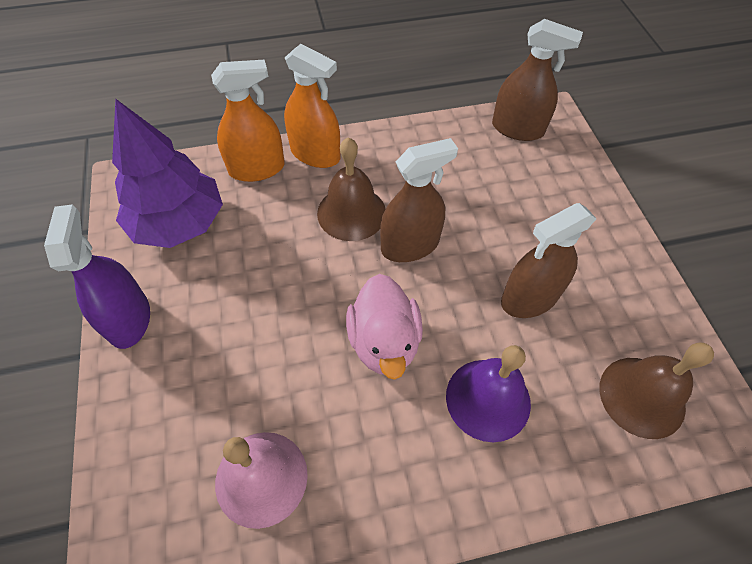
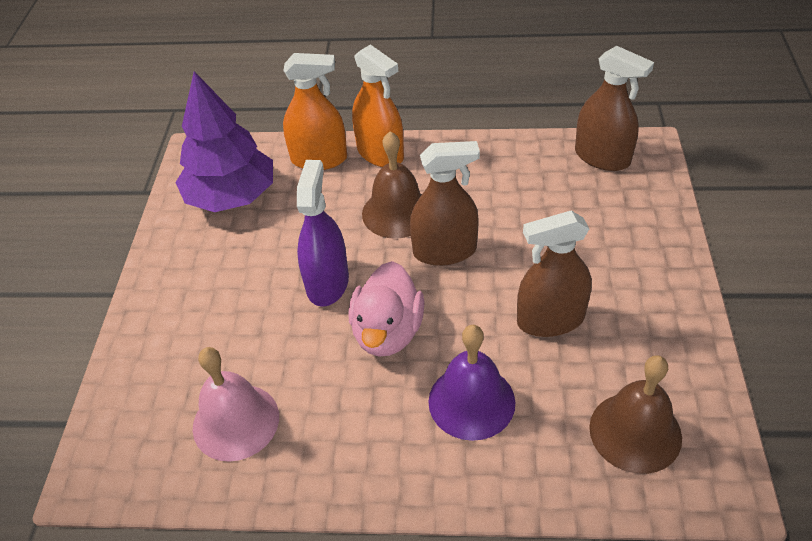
camera: 20 degrees right, 10 degrees down
(128, 319) = (163, 270): purple spray bottle -> purple spray bottle (327, 283)

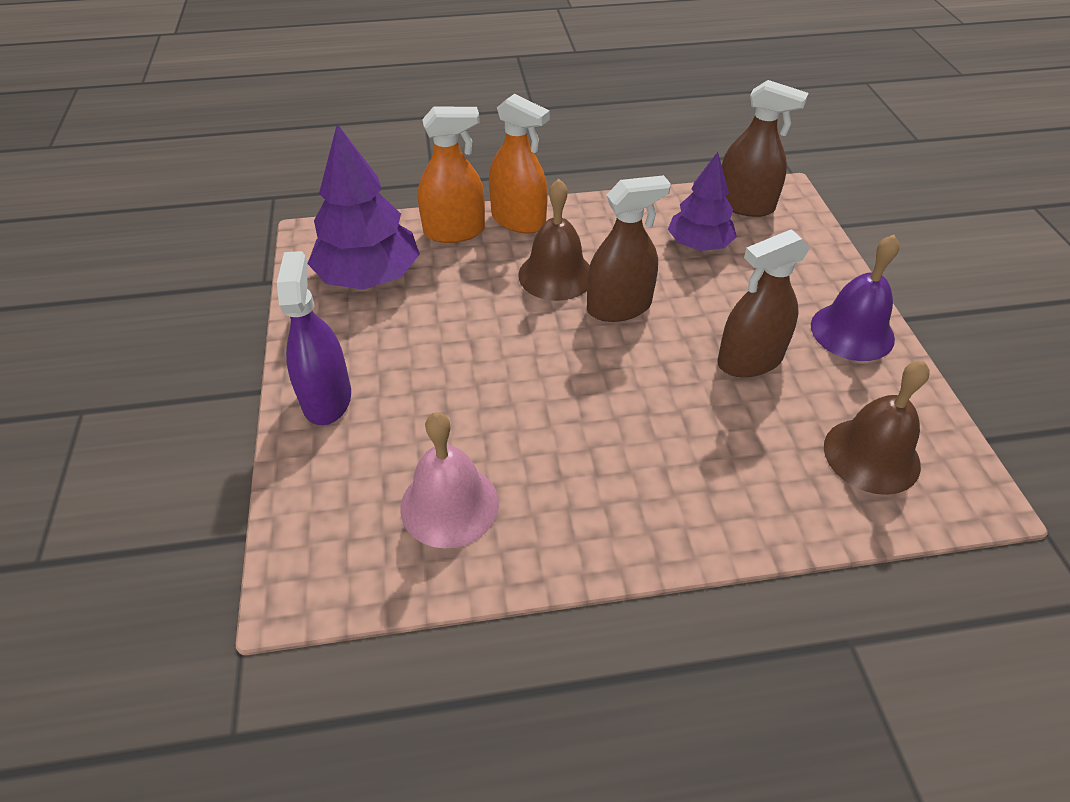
camera: 15 degrees left, 0 degrees up
(327, 283) = (504, 351): purple spray bottle -> purple spray bottle (327, 399)
(387, 332) = (586, 392): pink duck -> none
(471, 401) = (698, 449): purple bell -> purple bell (852, 331)
(542, 195) = (699, 245): none -> purple tree

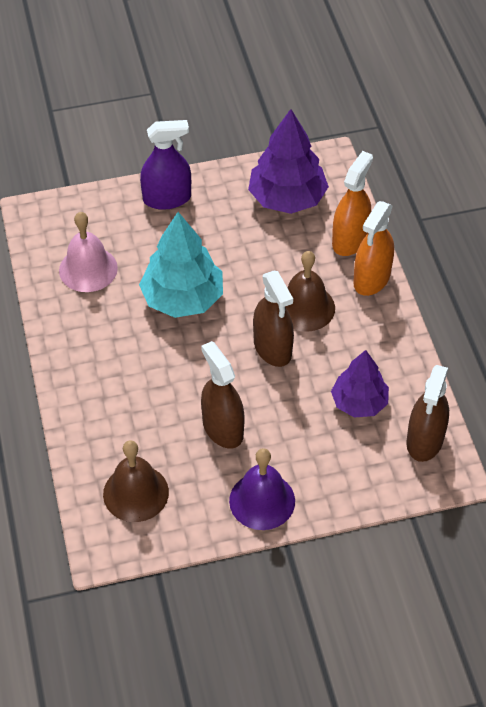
camera: 85 degrees right, 5 degrees up
(454, 231) = (350, 240): orange spray bottle -> orange spray bottle turned 135 degrees counterclockwise
(527, 389) = (183, 298): none -> turquoise tree

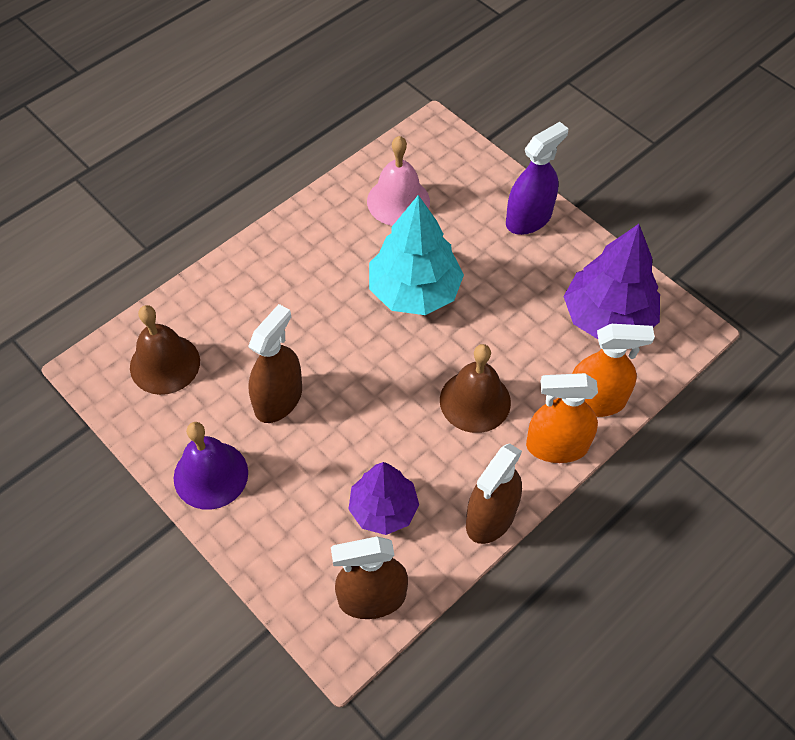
camera: 60 degrees right, 5 degrees up
(167, 198) = (528, 218): purple spray bottle -> purple spray bottle turned 90 degrees counterclockwise
(272, 348) = (403, 396): brown spray bottle -> brown spray bottle (490, 517)

